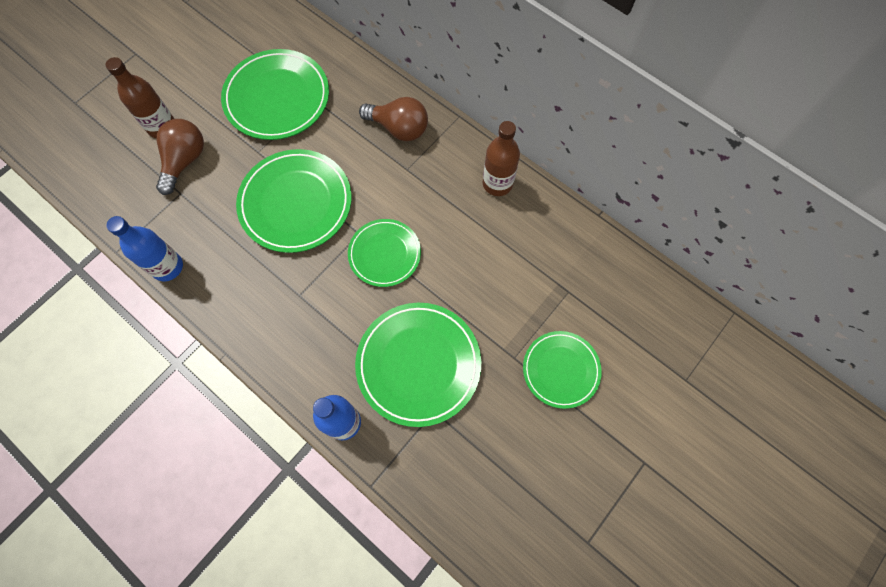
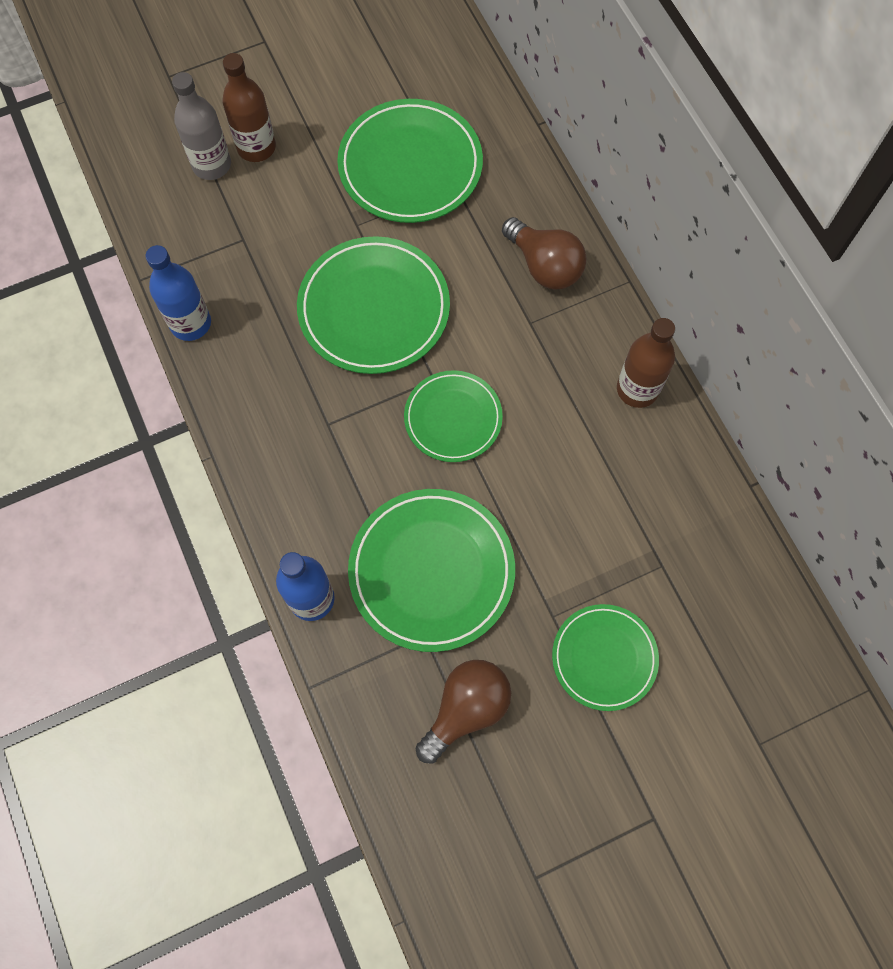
camera: 25 degrees right, 0 degrees up
(134, 151) = (212, 165): none -> grey bottle
(185, 161) = (265, 201): brown light bulb -> brown light bulb (466, 709)

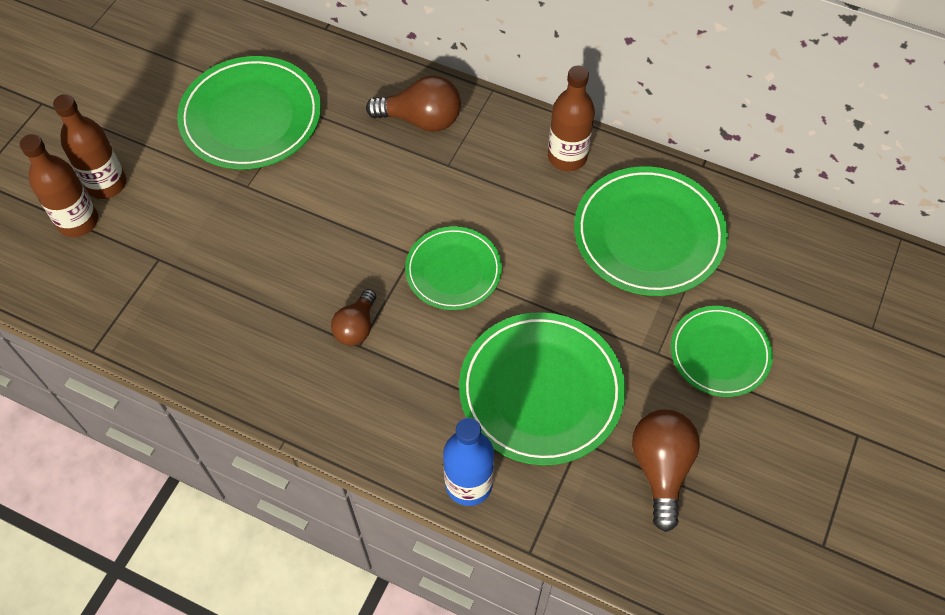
camera: 40 degrees left, 10 degrees down
(190, 323) = (170, 352): blue bottle -> none
(212, 165) = (78, 221): grey bottle -> brown bottle
(338, 407) = (356, 327): none -> brown light bulb
(374, 309) = (317, 236): green plate -> green plate (648, 234)

